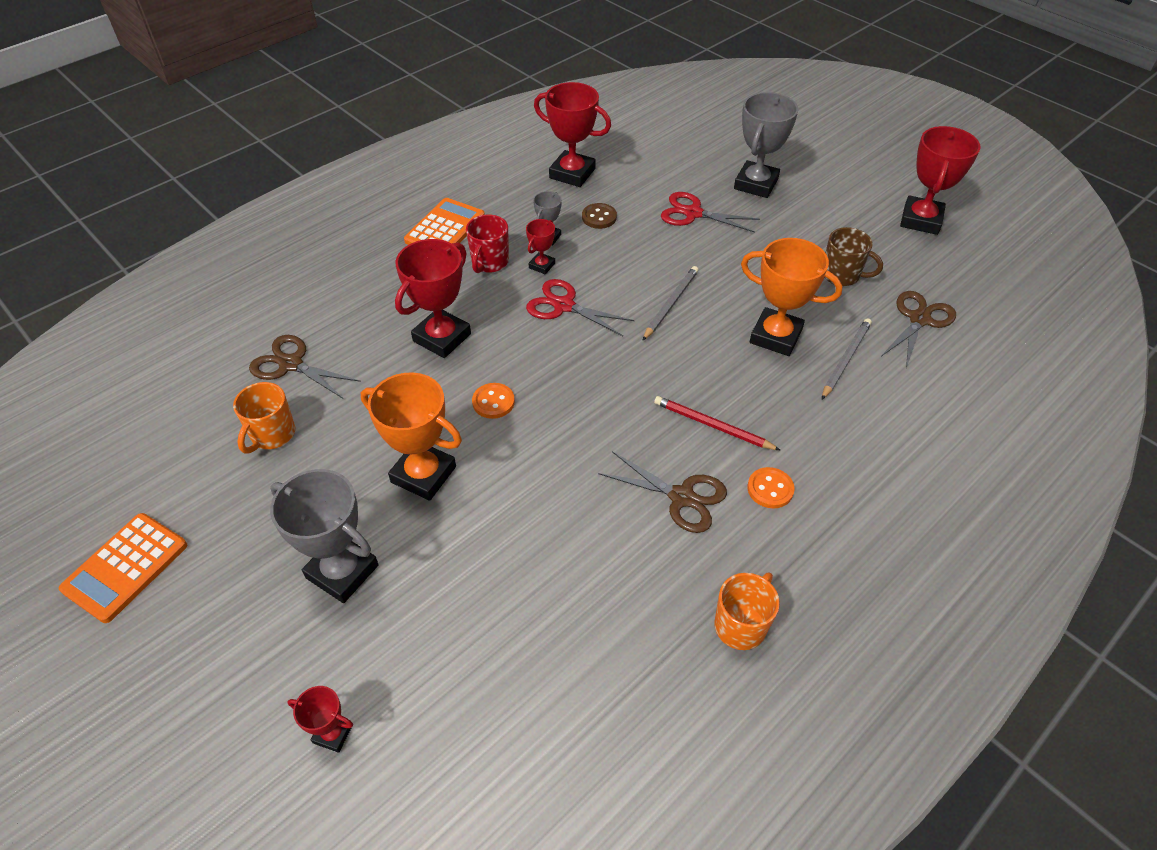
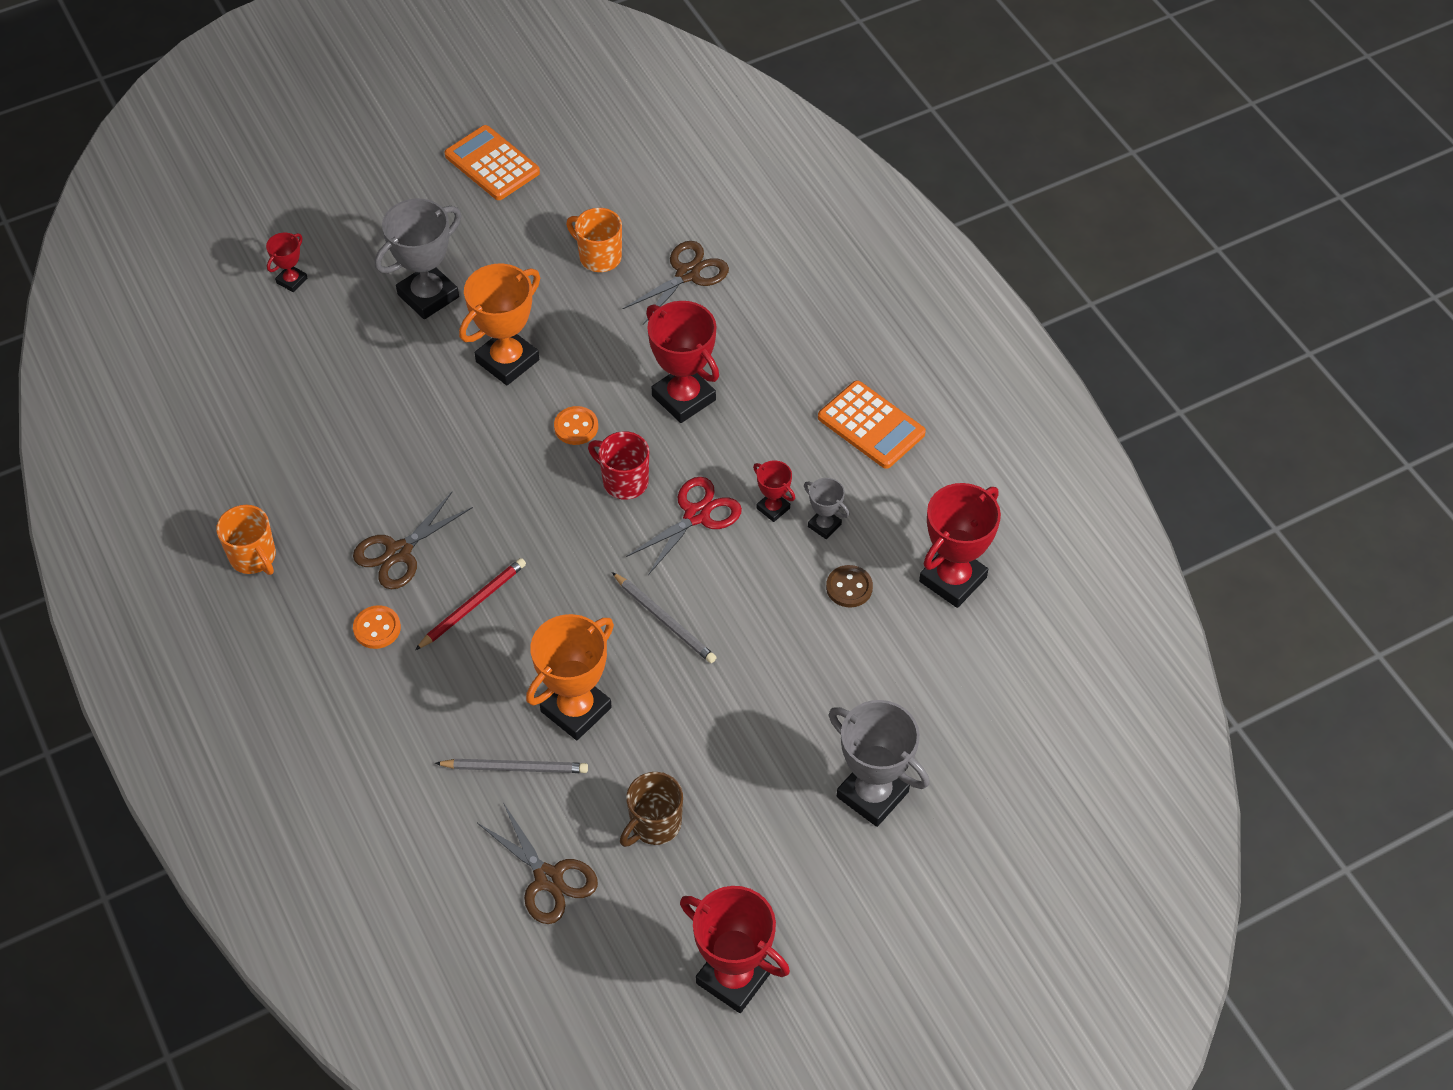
camera: 105 degrees right, 5 degrees up
(489, 262) = (794, 459): red mug -> red mug (624, 481)
(693, 213) = (828, 695): red scissors -> none
(845, 359) = (515, 768): grey pencil -> grey pencil turned 45 degrees counterclockwise

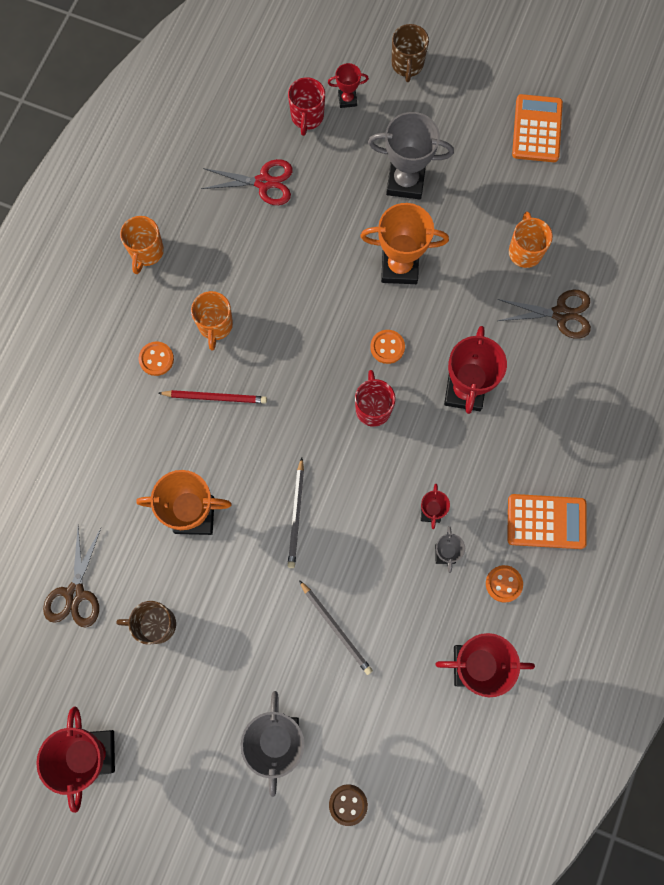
camera: 50 degrees right, 20 degrees up
(271, 324) = (307, 117): none -> red mug
(313, 211) = (407, 65): none -> brown mug
(399, 552) = (215, 326): brown scissors -> orange mug
(515, 768) = (129, 514): grey pencil -> grey pencil (336, 628)
(697, 515) = (386, 471): red scissors -> red scissors (264, 182)
(849, 587) = (412, 606): brown button -> brown button (348, 804)
(871, 425) = (546, 521): orange calculator -> orange calculator turned 90 degrees counterclockwise
(898, 500) = (503, 584): none -> orange button

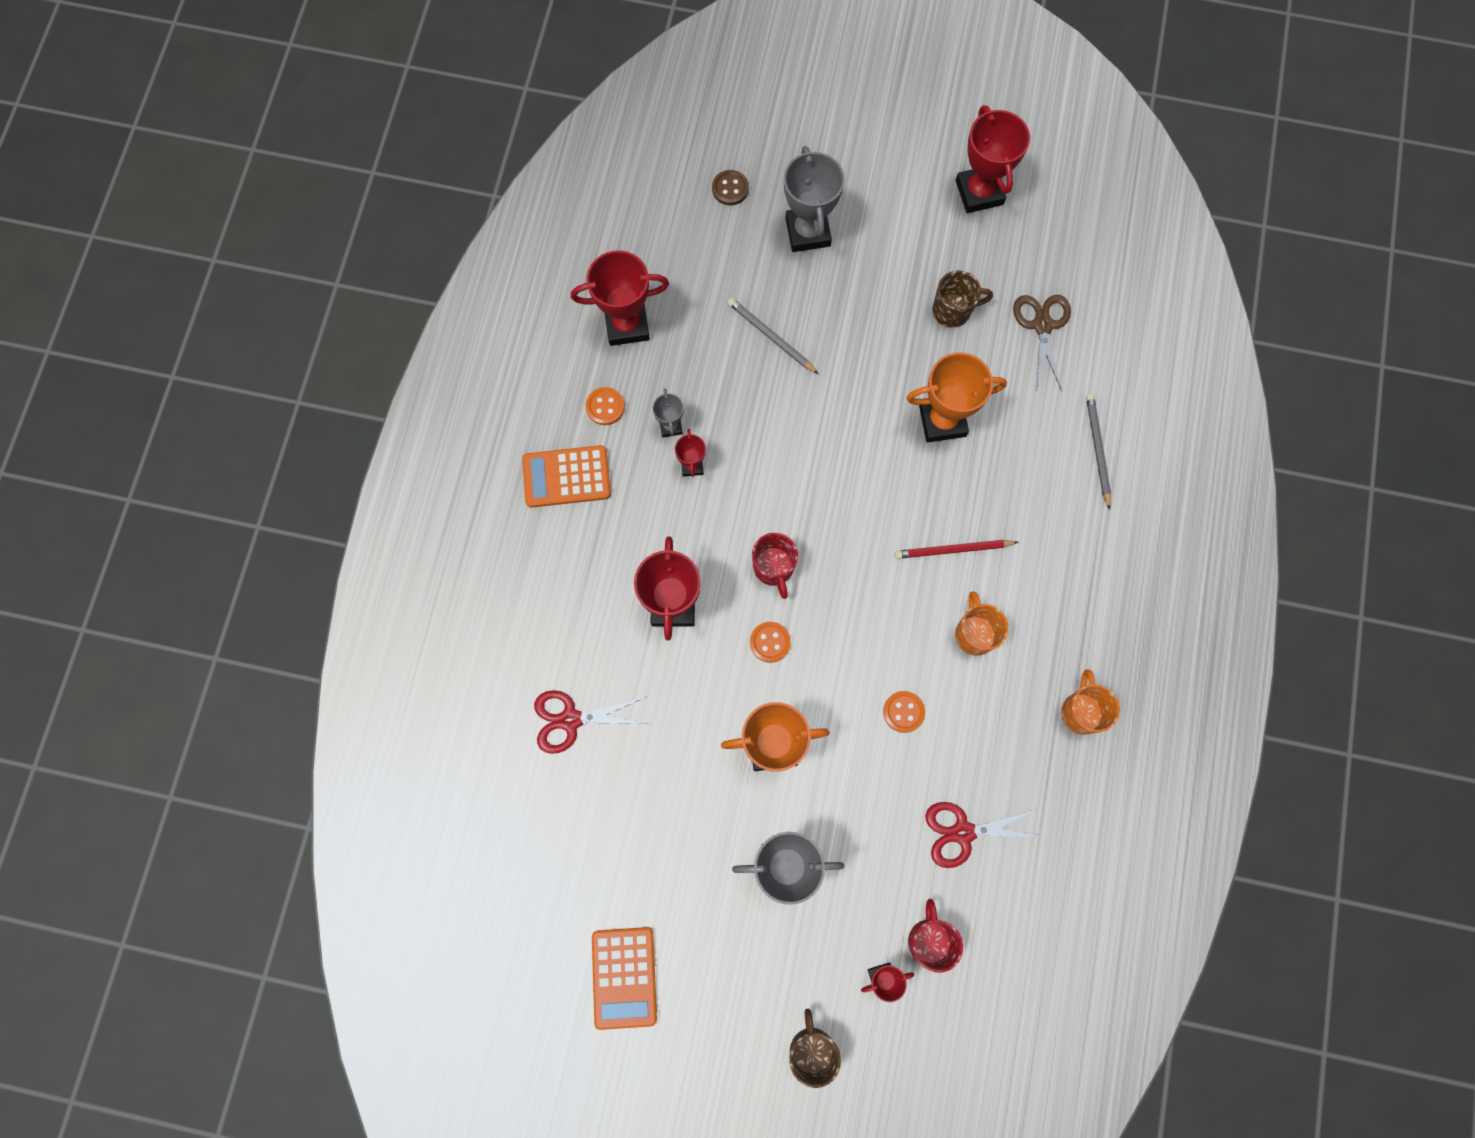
camera: 170 degrees right, 0 degrees up
(156, 359) = (1031, 582): orange button -> orange button (903, 712)
(296, 515) = (834, 439): grey pencil -> grey pencil (1097, 450)
(525, 251) = (622, 795): orange mug -> none
(560, 314) = (570, 719): brown scissors -> red scissors

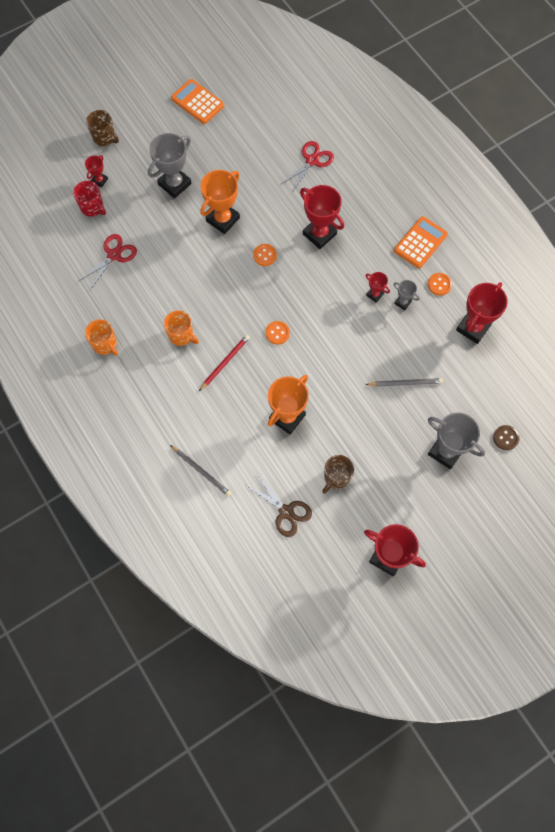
camera: 135 degrees right, 5 degrees down
(774, 568) = (294, 285): red mug -> none
(903, 712) = (182, 278): orange button -> orange button (277, 333)

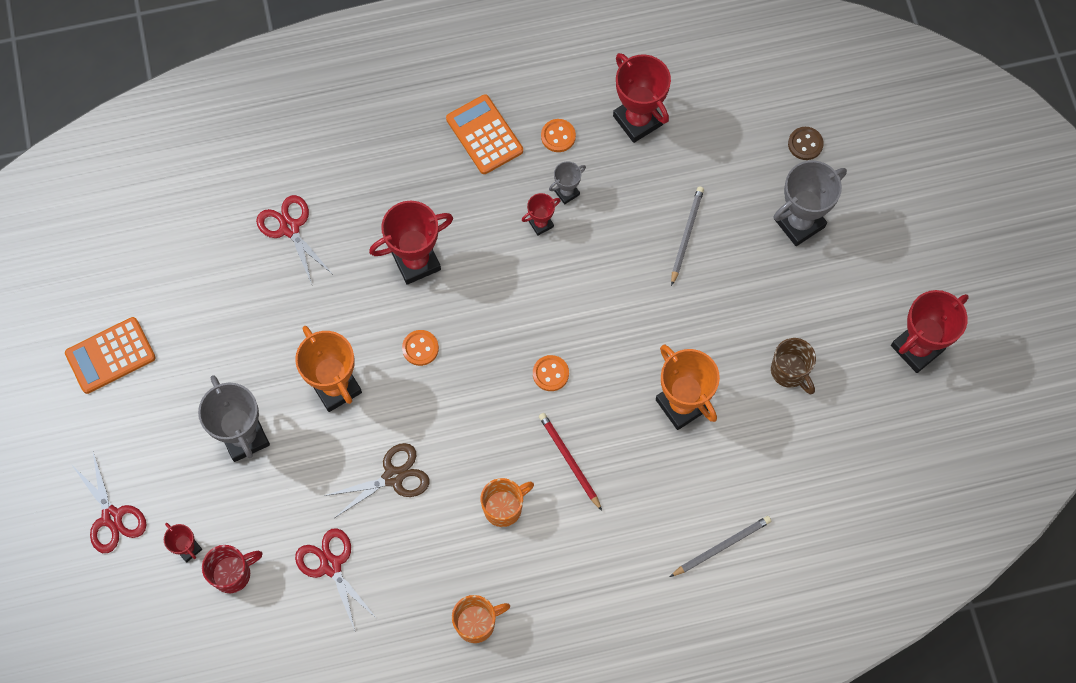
camera: 70 degrees left, 0 degrees up
(105, 138) = (112, 517): brown mug -> red scissors
(286, 512) = (816, 453): brown scissors -> brown scissors (393, 477)

